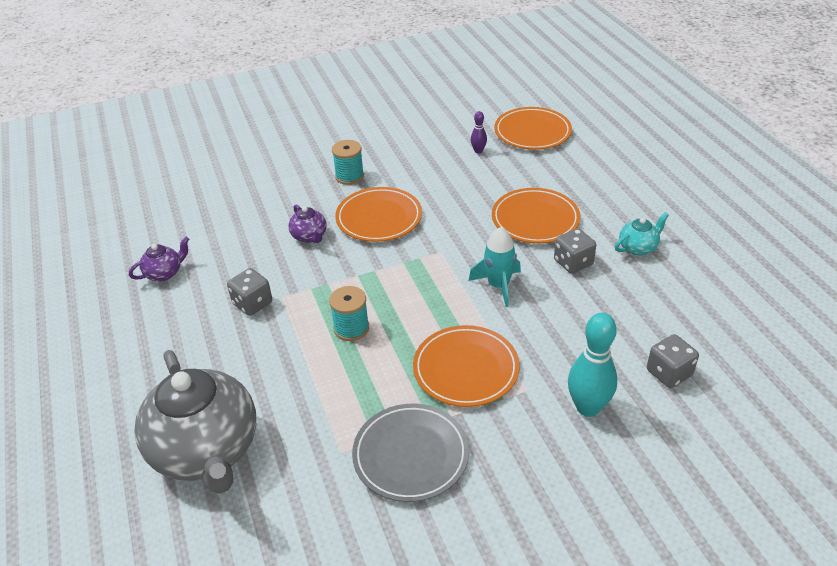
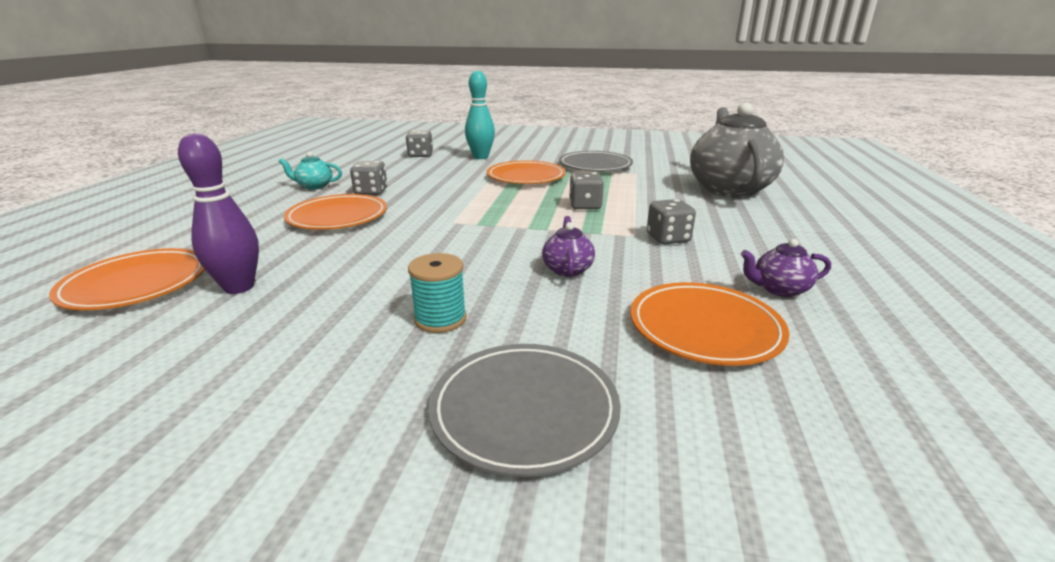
camera: 150 degrees left, 15 degrees down
(275, 157) = (524, 410): none -> grey plate
(351, 328) = (585, 206): turquoise spool -> grey dice
(379, 218) = (470, 261): orange plate -> orange plate (704, 328)
(478, 151) = (239, 287): purple bowling pin -> purple bowling pin, size x2.04
(498, 285) = (444, 196): turquoise rocket -> none

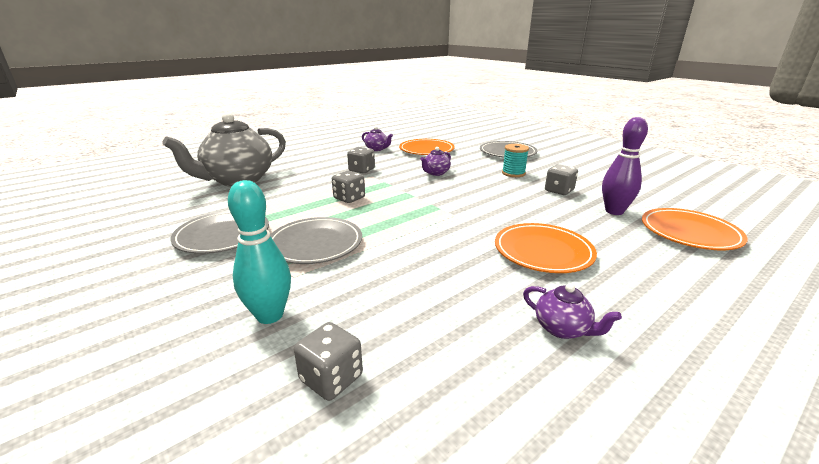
camera: 140 degrees left, 0 degrees up
(314, 186) = (562, 329): turquoise teapot -> purple teapot
(371, 192) = (492, 282): grey dice -> grey dice (559, 191)
(526, 177) = (315, 244): orange plate -> grey plate

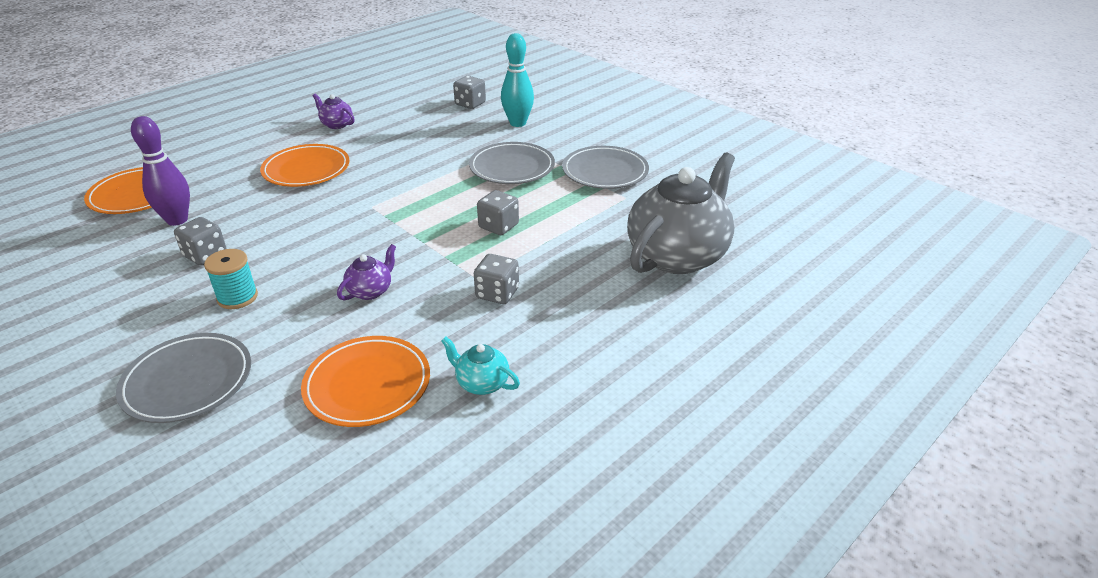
camera: 175 degrees right, 10 degrees up
(377, 149) = (481, 383): purple teapot -> turquoise teapot

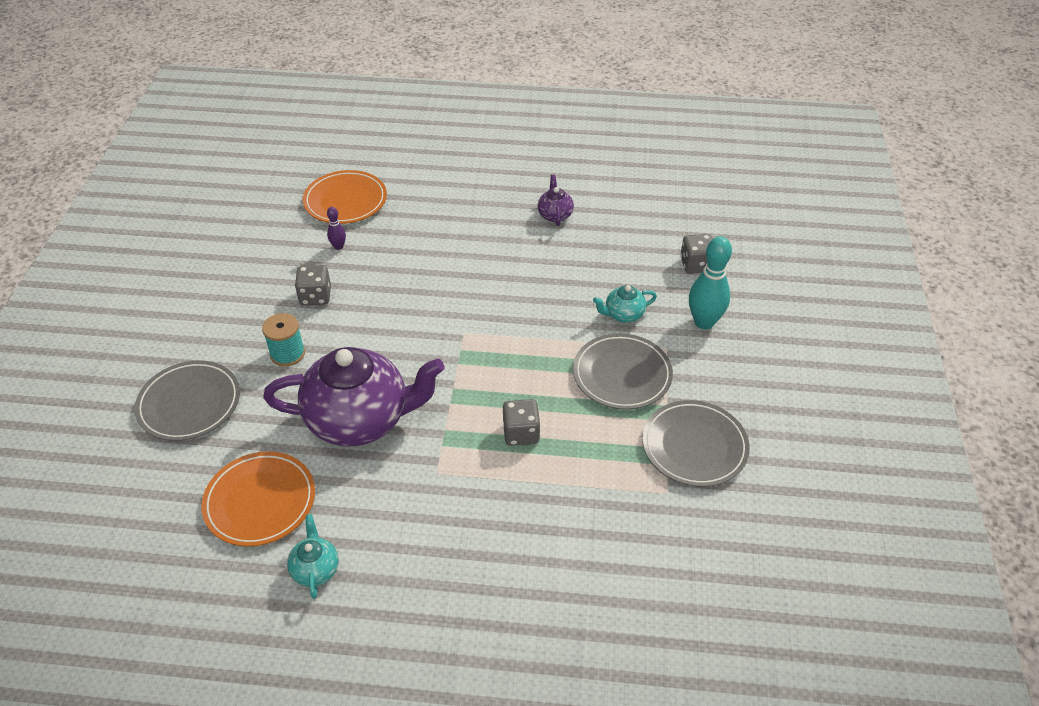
camera: 50 degrees right, 10 degrees up
(177, 220) = (338, 246): purple bowling pin -> purple bowling pin, size x0.49
(306, 170) = (471, 254): orange plate -> none
(370, 291) = (360, 420): purple teapot -> purple teapot, size x2.36
(465, 143) = (623, 314): none -> turquoise teapot
(497, 293) = (429, 500): grey dice -> none
(678, 255) = (610, 596): grey teapot -> none

